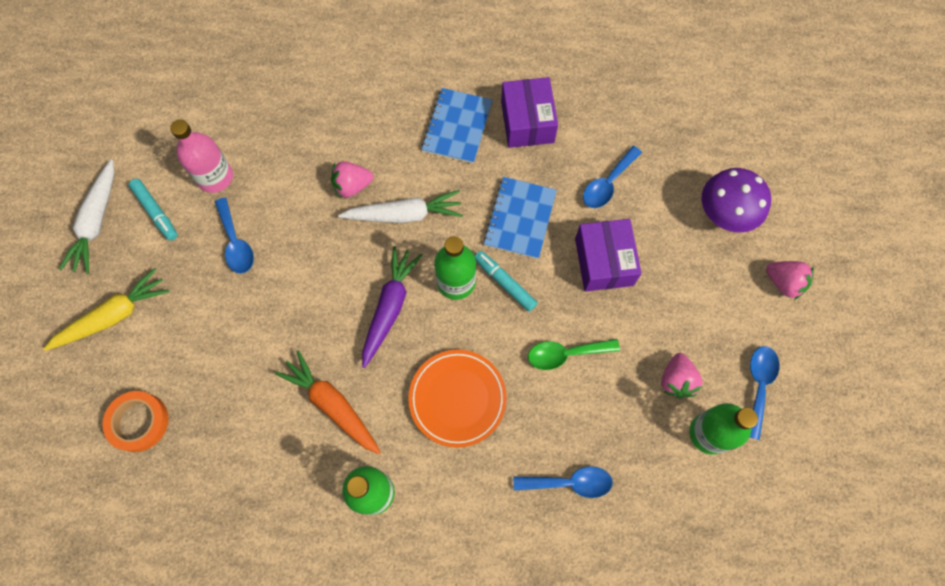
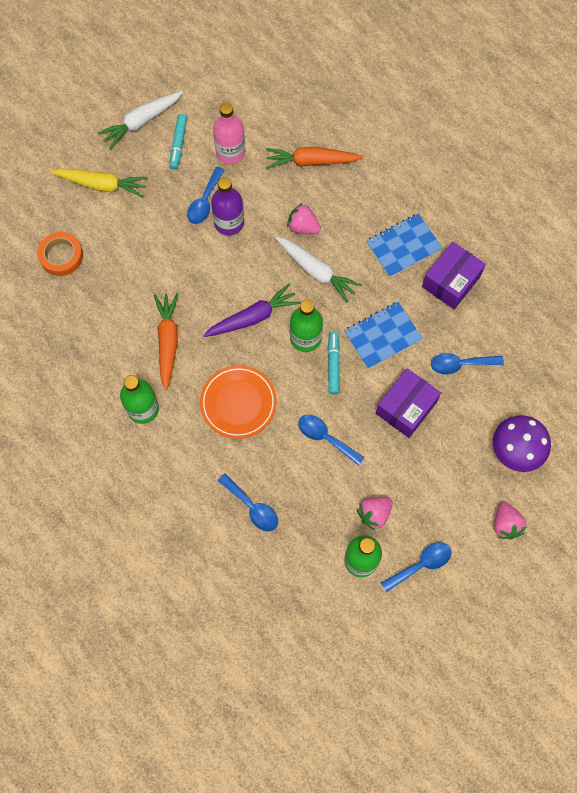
camera: 45 degrees right, 0 degrees up
(279, 242) = (229, 223): none -> purple bottle
(300, 123) = (311, 161): none -> orange carrot
(565, 354) = (325, 437): green spoon -> blue spoon

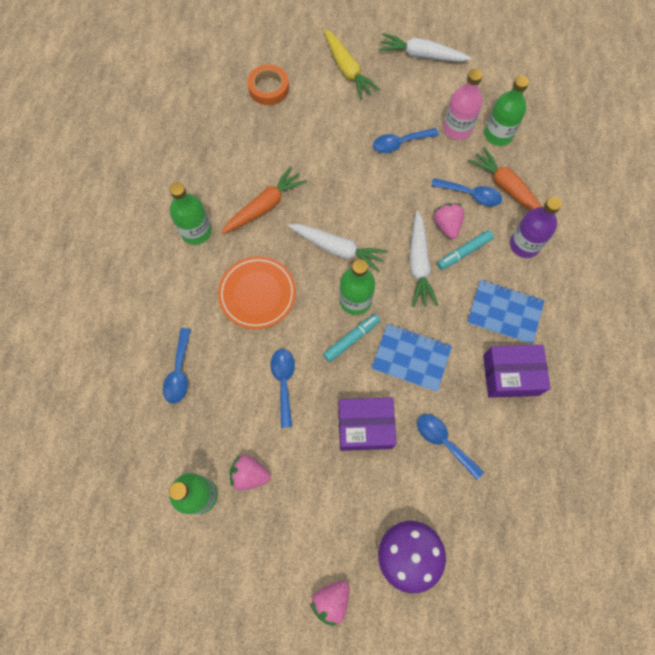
camera: 50 degrees right, 0 degrees up
(178, 144) = (428, 91): turquoise marker -> turquoise marker (464, 252)
(229, 223) = (399, 172): purple bottle -> purple bottle (524, 244)
(253, 317) = (337, 249): purple carrot -> white carrot
(262, 129) = (498, 134): none -> green bottle
(421, 564) = (235, 551): blue spoon -> blue spoon (471, 195)

